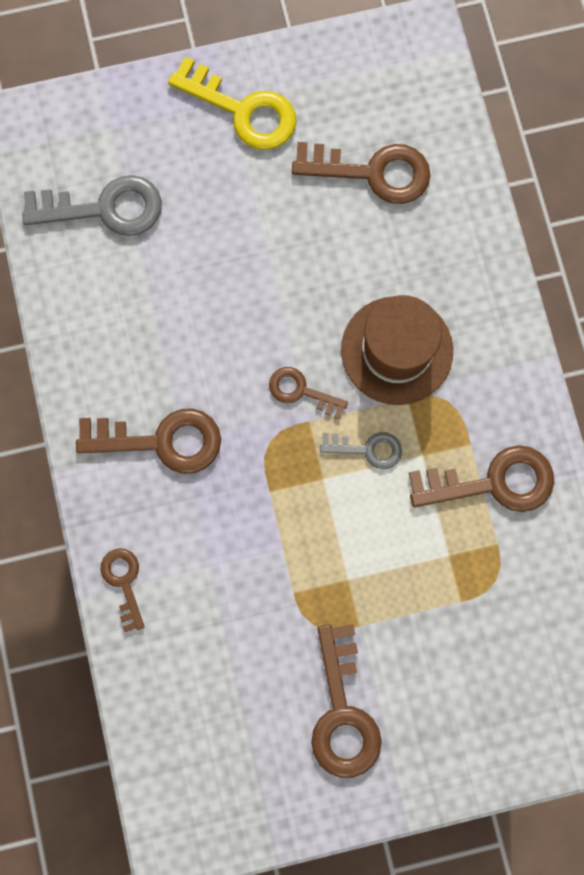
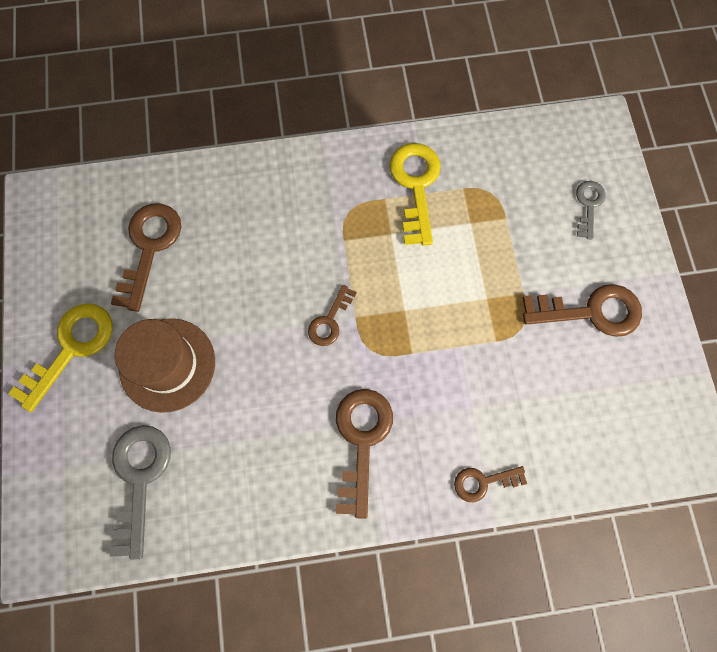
camera: 85 degrees left, 5 degrees down
(367, 449) = (382, 274): grey key -> grey key (588, 205)
(397, 350) = (303, 244): brown hat -> brown hat (167, 364)
(493, 482) = (415, 186): brown key -> yellow key

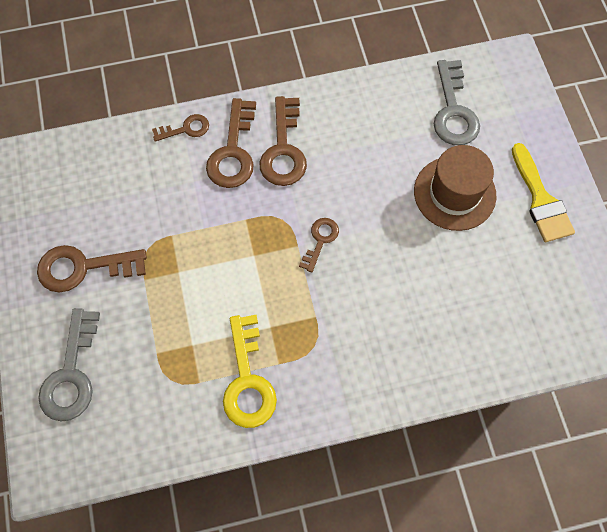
camera: 175 degrees right, 5 degrees down
(71, 348) = (540, 199): yellow key -> yellow brush
(149, 248) = (500, 293): brown key -> brown key (233, 152)
(588, 205) = (71, 374): grey key -> grey key, size x1.76

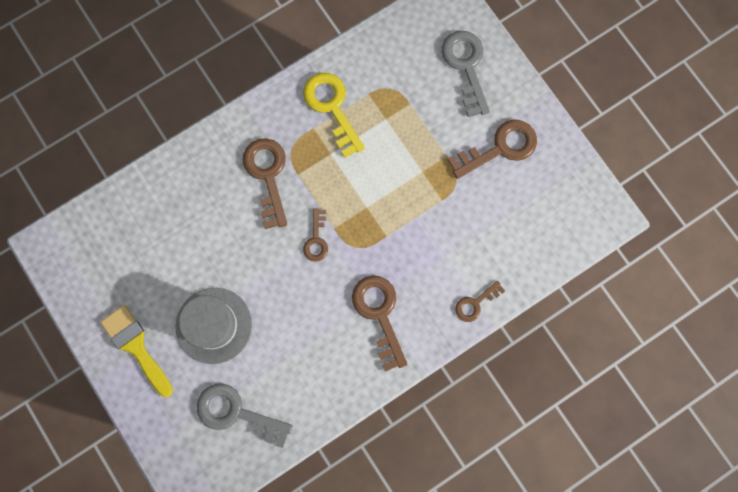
camera: 160 degrees right, 10 degrees up
(233, 152) = (423, 296): brown key -> brown key (267, 176)
(453, 111) = (236, 413): grey key -> grey key turned 45 degrees counterclockwise
(454, 193) = (214, 325): brown hat -> grey hat

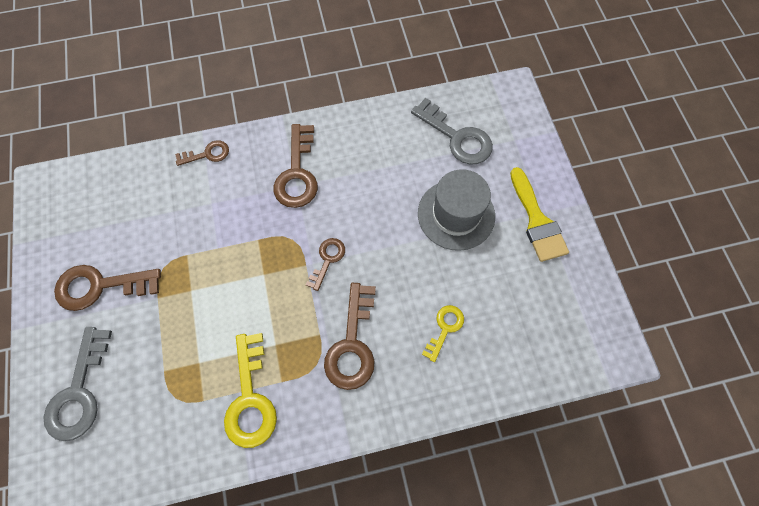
camera: 160 degrees left, 10 degrees down
(194, 215) = (445, 328): none -> yellow key

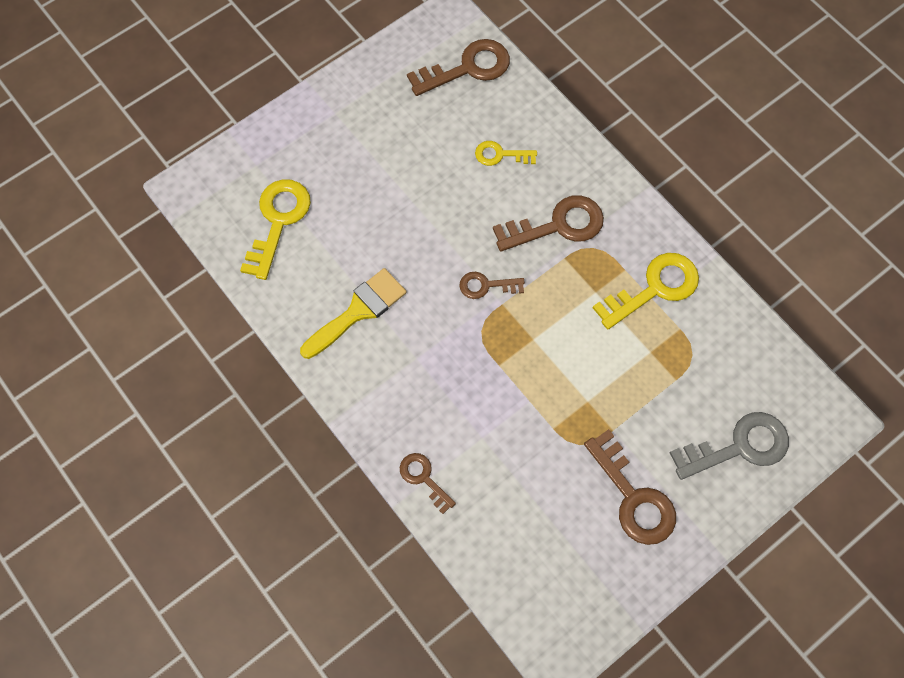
camera: 115 degrees left, 0 degrees up
(297, 173) = (401, 364): brown key -> brown key (467, 68)
(456, 214) = (375, 188): grey hat -> none
(457, 137) = (278, 221): grey key -> yellow key
(537, 220) = (347, 115): yellow brush -> yellow brush (358, 311)

